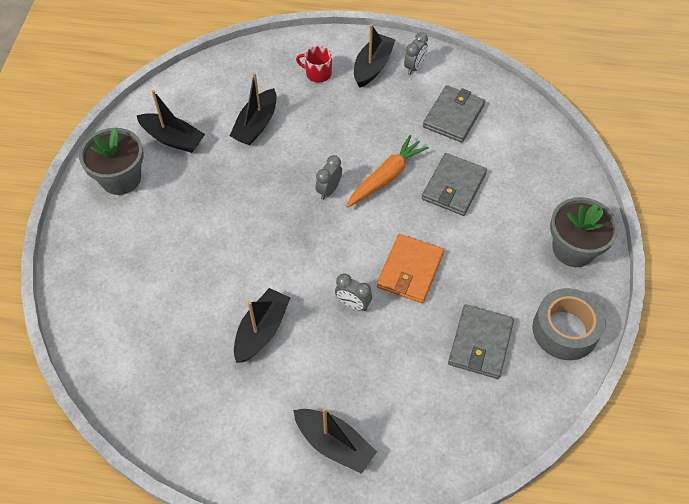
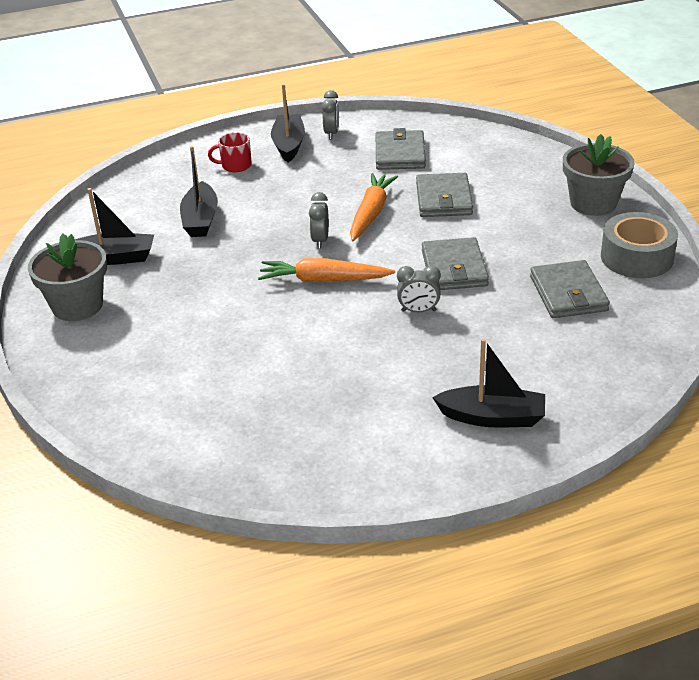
camera: 25 degrees left, 20 degrees down
(261, 331) = (340, 364): black boat -> none
(304, 235) = (323, 280): none -> orange carrot
(410, 270) = (454, 268): orange wallet -> grey wallet

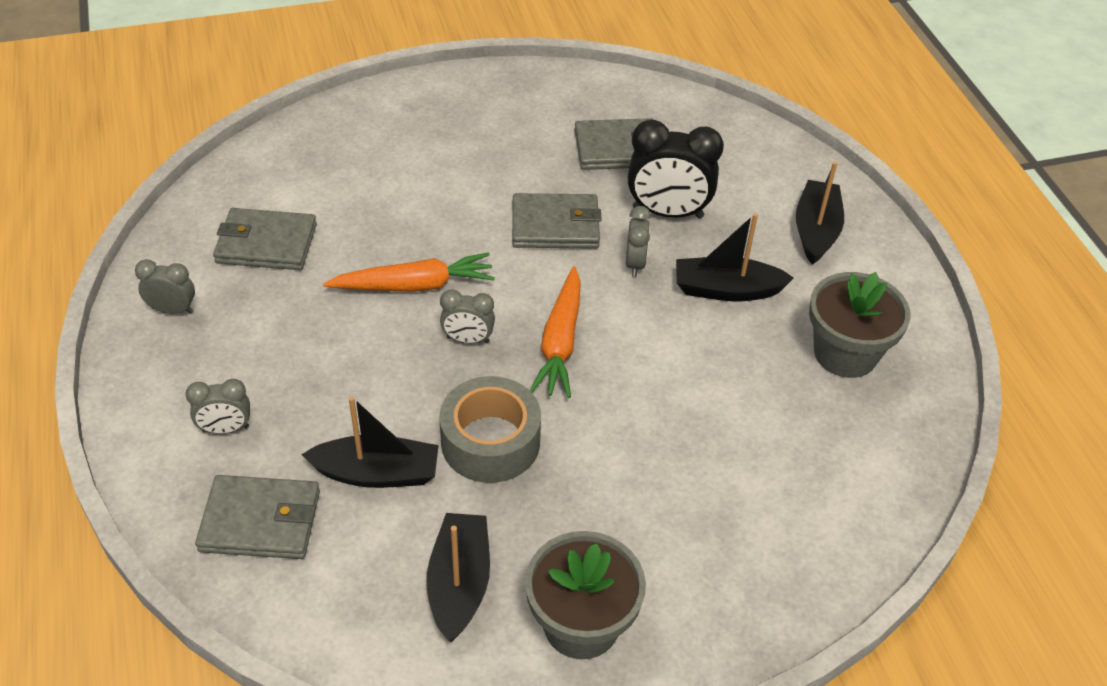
camera: 90 degrees left, 10 degrees up
(235, 165) = (225, 429): red mug -> grey clock
(289, 145) = (187, 361): black boat -> black boat (726, 290)
(371, 213) = (414, 285): orange carrot -> orange carrot turned 150 degrees clockwise
(444, 199) = (399, 216): grey wallet -> grey wallet (261, 521)
(489, 325) = (667, 213): none -> black clock
(593, 203) = (446, 101): grey flower pot -> grey flower pot (845, 353)
(637, 257) = (560, 92): grey tape -> grey tape (490, 442)

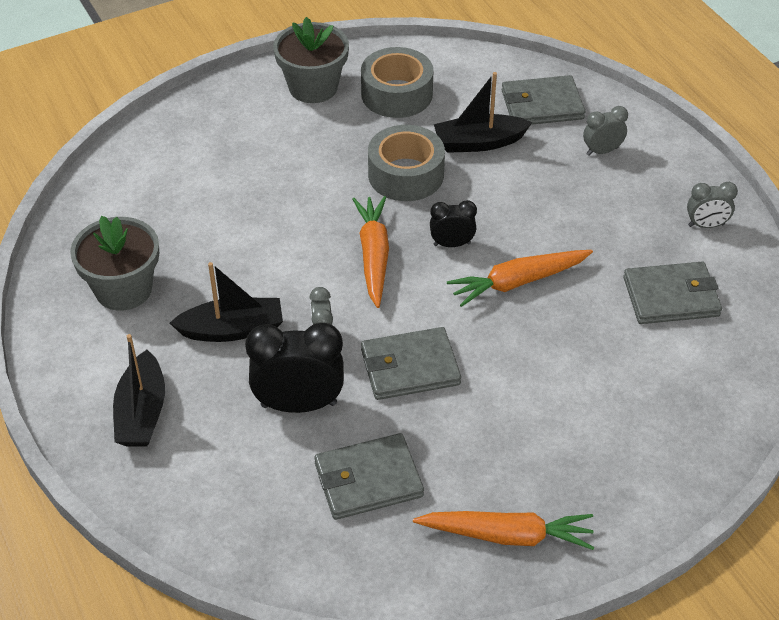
camera: 170 degrees right, 0 degrees up
(459, 584) = (397, 94): black boat -> grey tape
(468, 340) = (452, 244): grey clock -> black clock
(517, 98) = (507, 535): none -> orange carrot

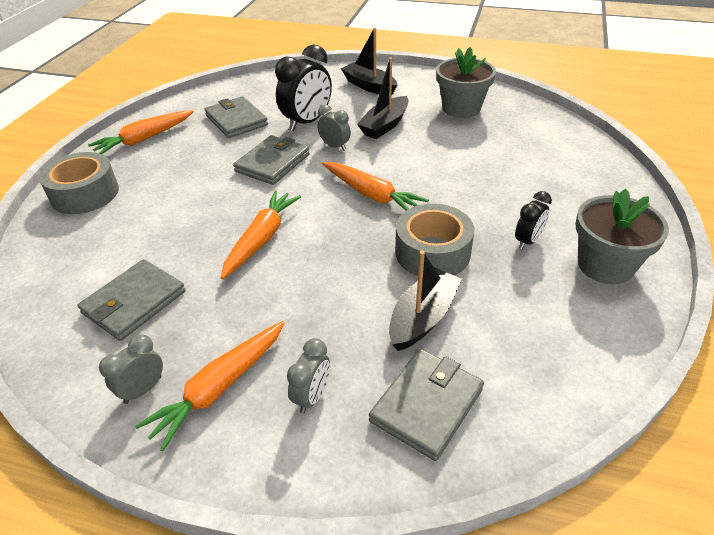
camera: 135 degrees right, 5 degrees down
(368, 480) = (236, 120): grey wallet -> grey wallet turned 60 degrees counterclockwise
(397, 94) = (547, 309): grey tape -> grey tape (85, 194)
(452, 244) = (335, 232): black clock -> black clock (527, 241)
(654, 193) = (220, 387): none -> orange carrot

